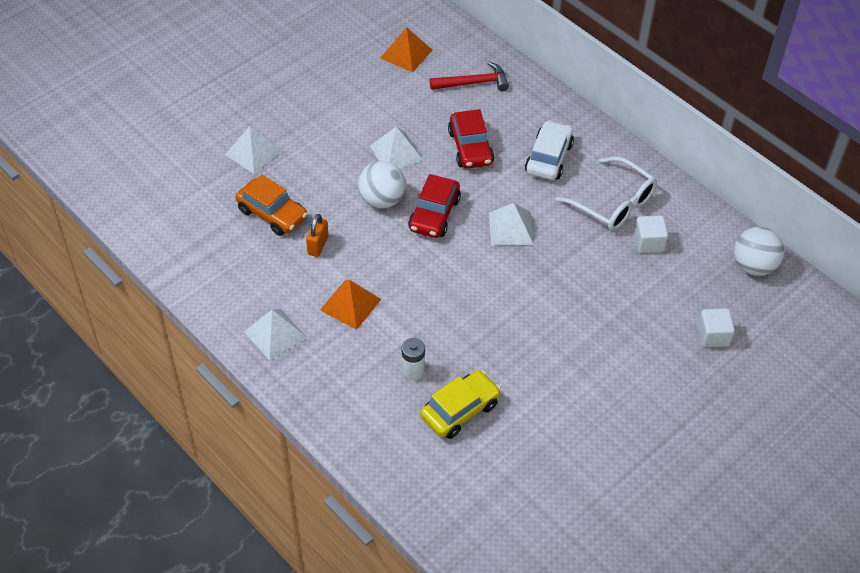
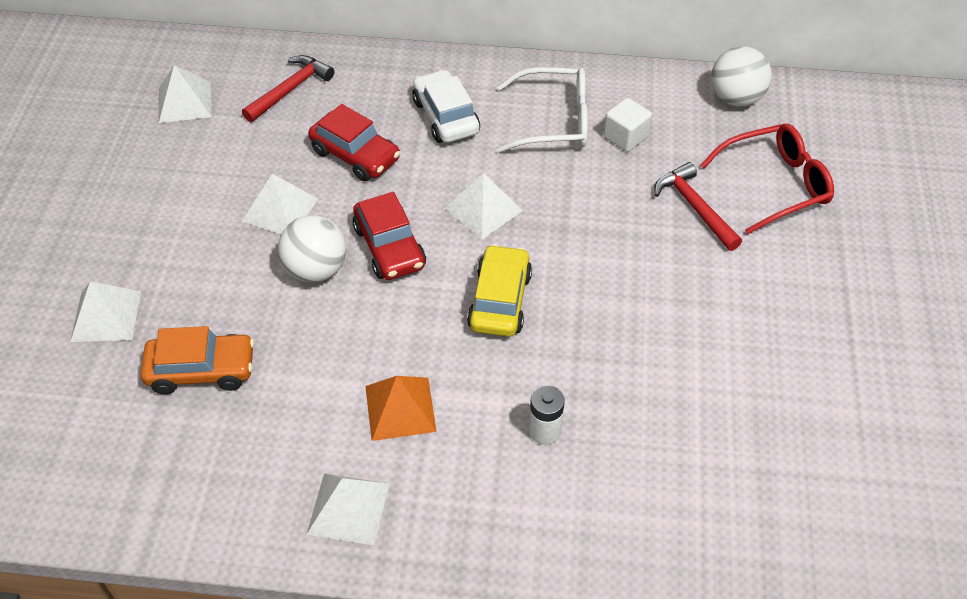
camera: 40 degrees left, 0 degrees up
(318, 245) = (294, 369): orange padlock -> none
(406, 53) = (184, 102): orange pyramid -> white pyramid
(460, 410) = (637, 435): yellow car -> yellow car (500, 300)
(642, 314) = (695, 207): none -> red hammer
(713, 336) = (775, 185): white cube -> red glasses

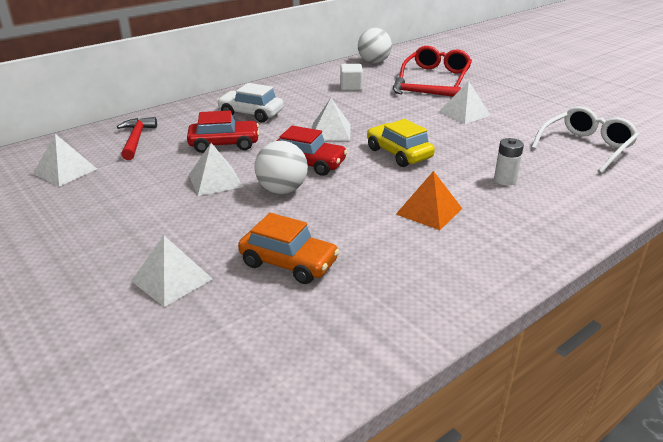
camera: 45 degrees left, 20 degrees down
(201, 370) = (288, 263): orange car -> orange car turned 75 degrees clockwise
(348, 508) = (481, 260): white pyramid -> white pyramid (464, 113)
(554, 121) = (309, 95): white glasses -> white glasses (586, 147)

